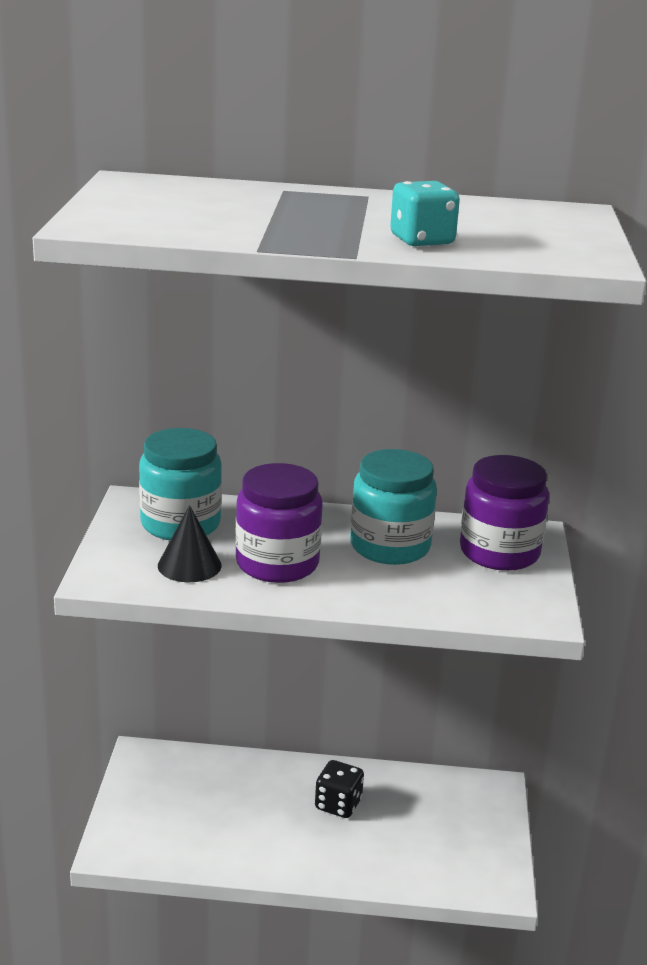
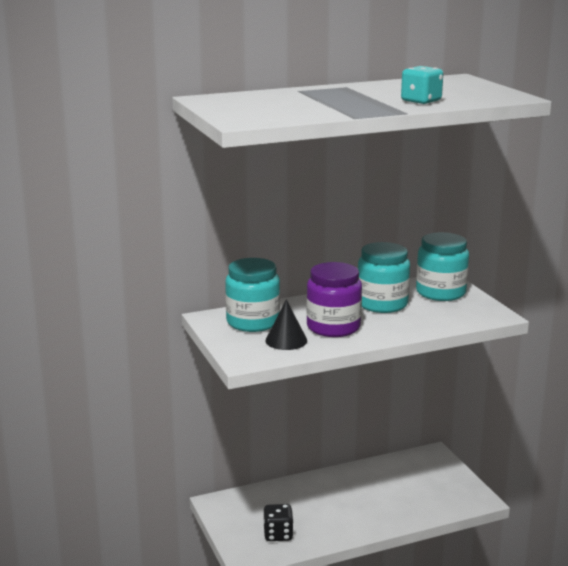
camera: 25 degrees left, 5 degrees down
(338, 804) = (357, 490): black dice -> black dice (278, 534)
(499, 552) = (440, 292): purple jar -> turquoise jar

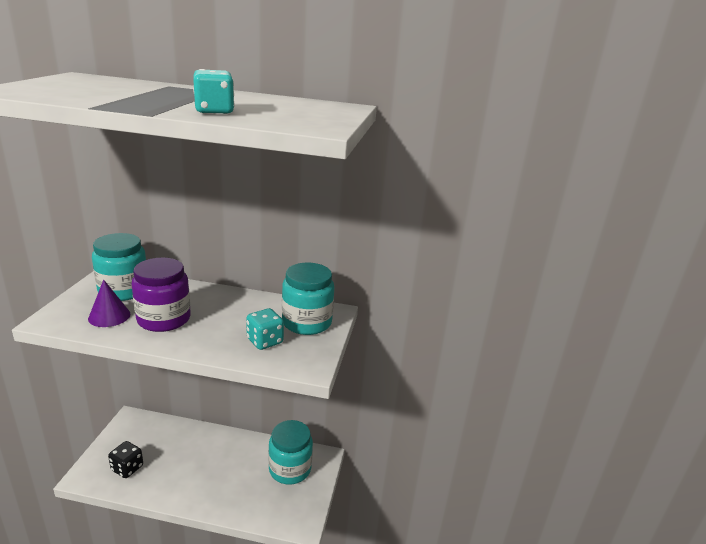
camera: 30 degrees right, 5 degrees up
(286, 340) = (109, 316): black cone -> purple cone
(382, 304) = (241, 313): turquoise jar -> turquoise jar (290, 469)
(436, 313) = (265, 341): none -> turquoise dice

